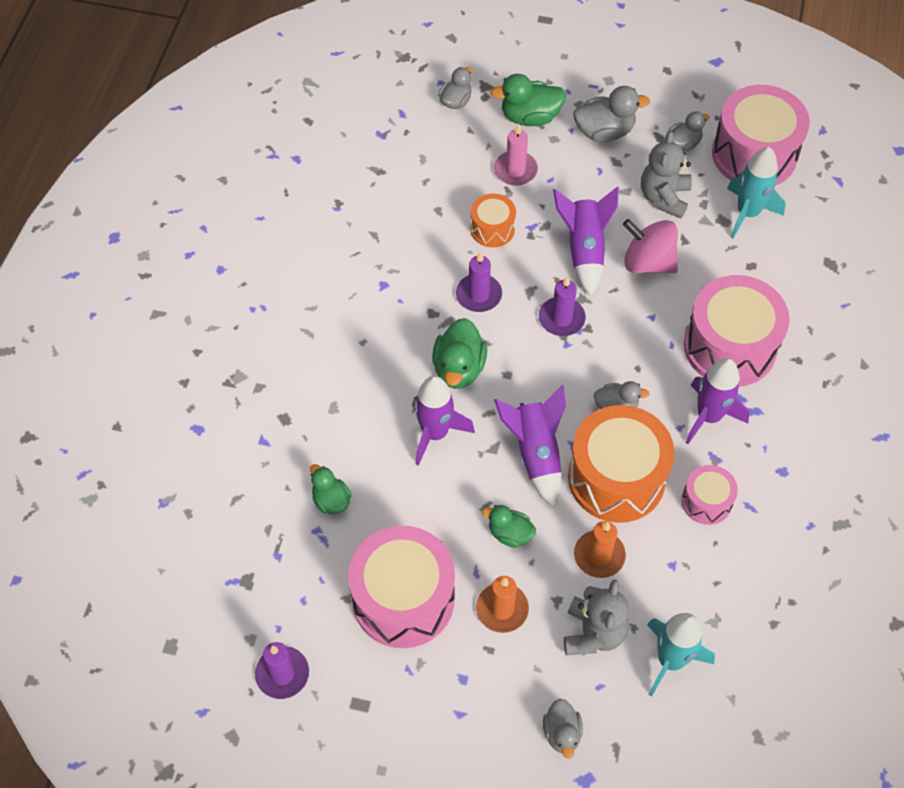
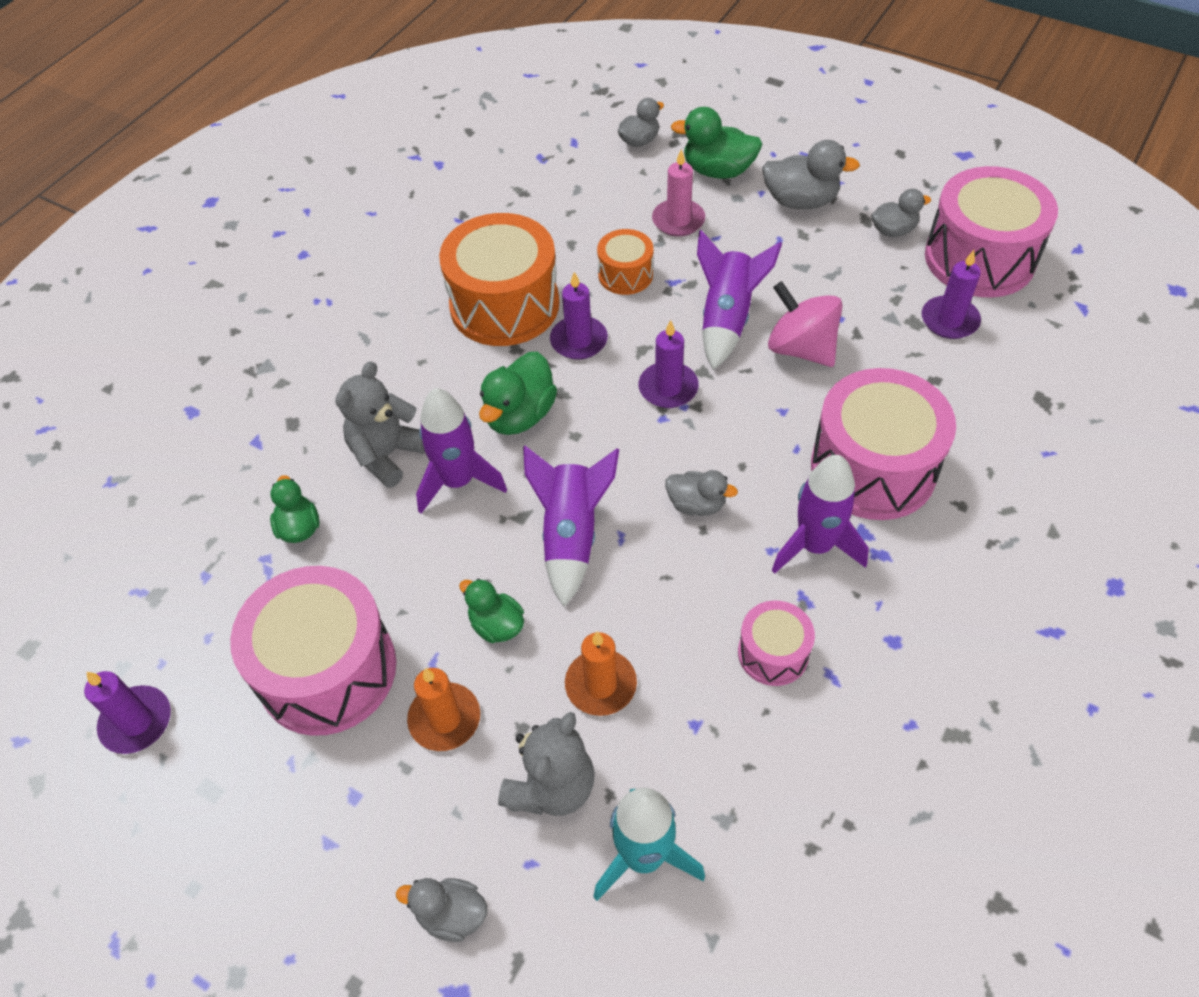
camera: 20 degrees right, 5 degrees down
(562, 733) = (451, 914): grey duck -> grey duck turned 90 degrees clockwise
(616, 477) = (663, 591): orange drum -> orange drum (504, 305)
(664, 197) = (848, 282): grey teddy bear -> grey teddy bear (387, 455)
(747, 213) = (949, 320): turquoise rocket -> purple candle

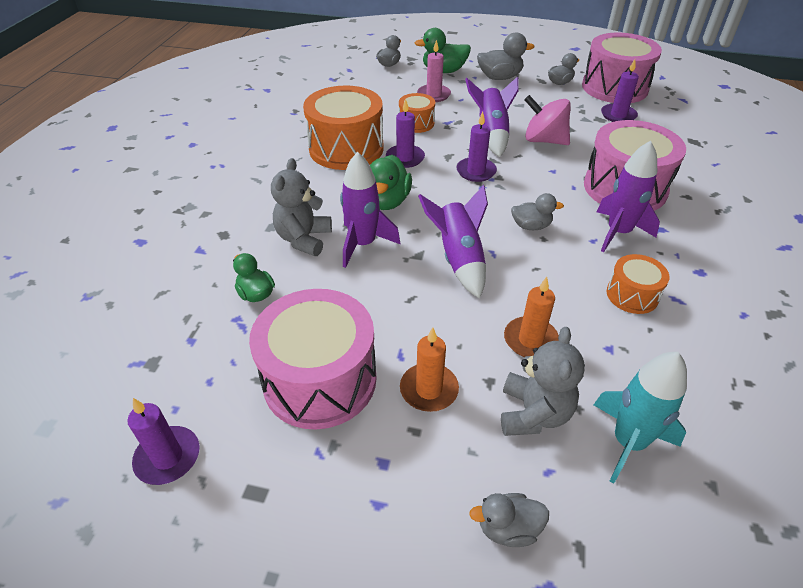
camera: 20 degrees left, 10 degrees down
(496, 625) = (435, 321): green duck -> none
(773, 653) = (632, 295): pink drum -> orange drum

